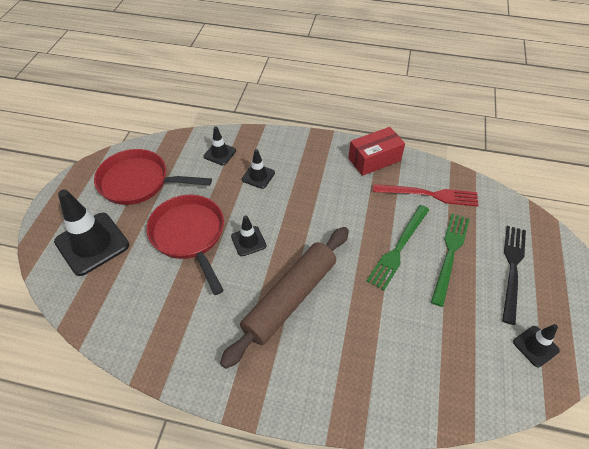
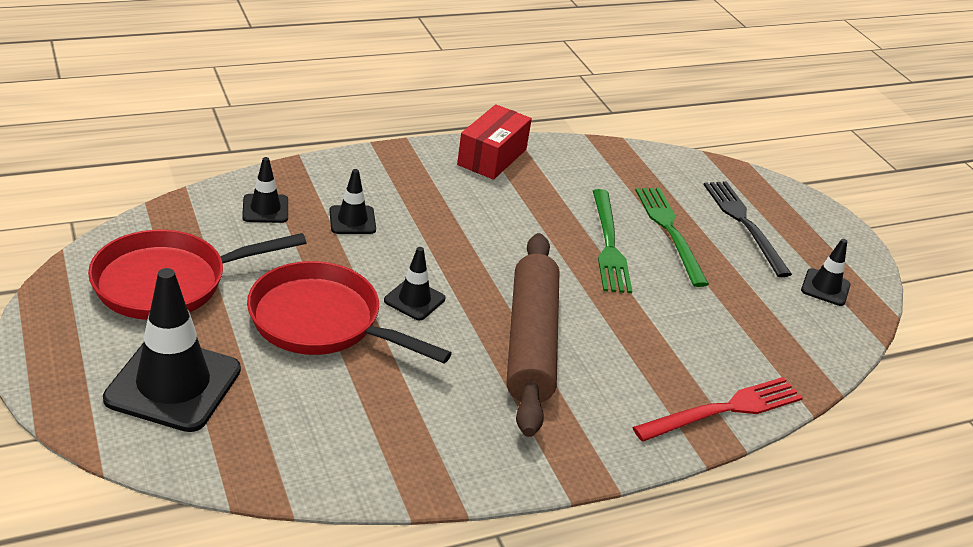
camera: 40 degrees left, 15 degrees down
(429, 195) = (593, 177): red fork -> red fork (724, 410)

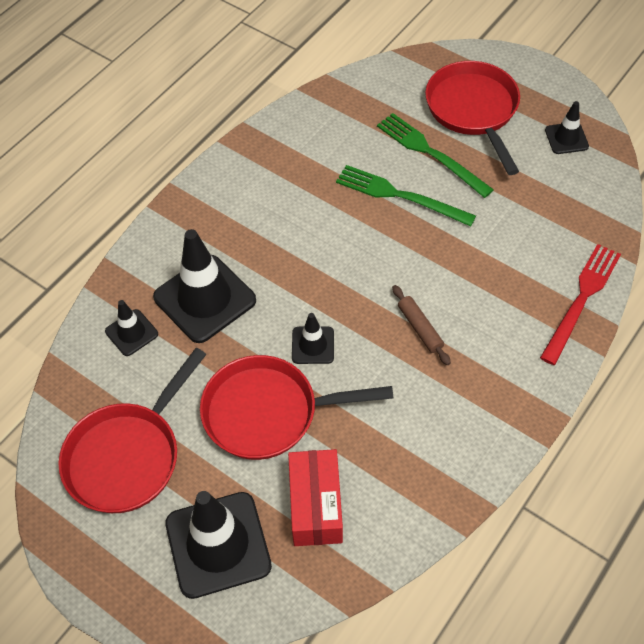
camera: 25 degrees left, 20 degrees up
(352, 220) = (205, 299): black traffic cone -> black traffic cone, size x1.96
(492, 157) = (250, 161): red box -> red box (316, 505)
(530, 342) = (420, 328): brown rolling pin -> brown rolling pin, size x0.42
(609, 244) = (400, 195): green fork -> green fork turned 150 degrees clockwise
(744, 224) = (473, 110): black fork -> red pan

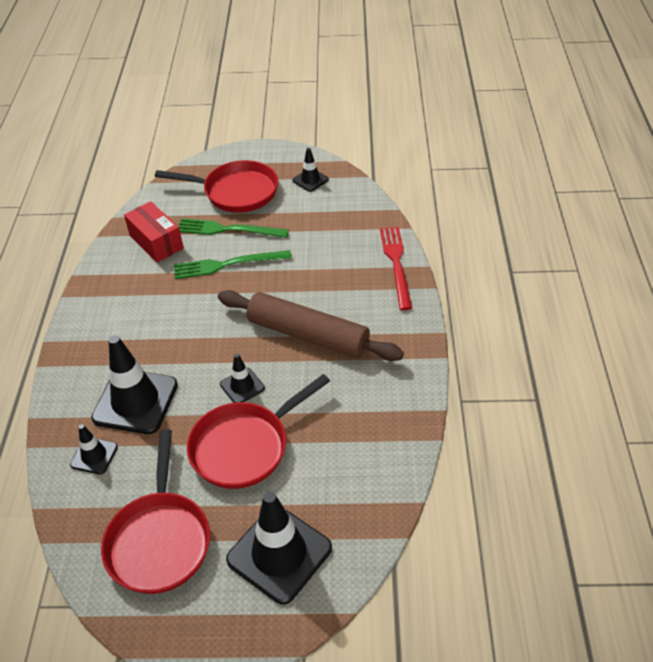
camera: 35 degrees left, 10 degrees down
(316, 505) = (328, 484): red box -> red box (156, 242)
(420, 328) = (308, 335): brown rolling pin -> brown rolling pin, size x2.39
(473, 110) = (236, 192): red pan -> red pan turned 150 degrees clockwise

